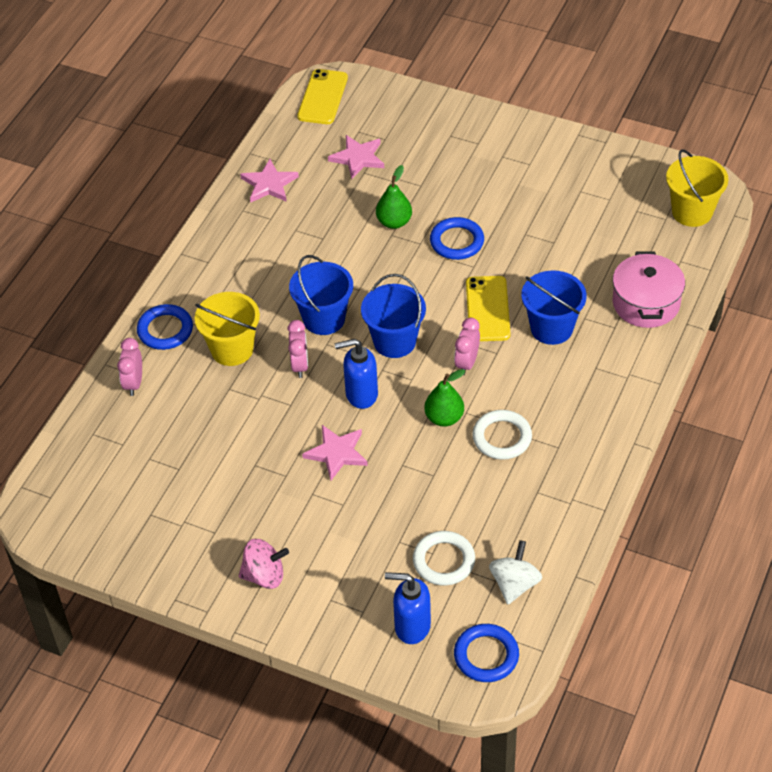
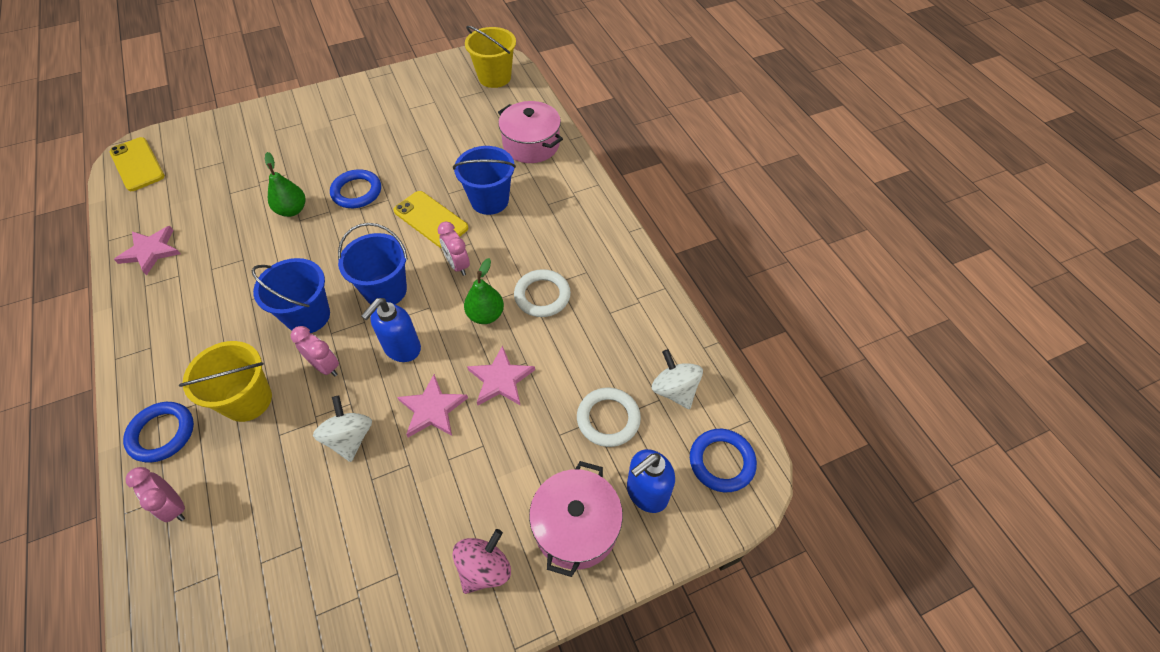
camera: 50 degrees left, 5 degrees up
(267, 427) = (350, 438): none -> white spinning top
(344, 604) = (576, 527): none -> pink pot
(358, 158) = (213, 186): pink star -> pink star (500, 379)

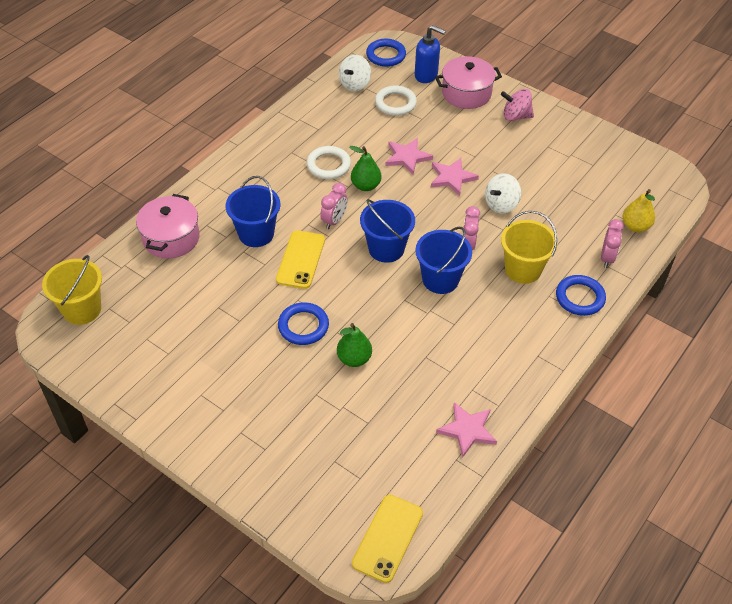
camera: 120 degrees left, 5 degrees down
(177, 586) = (635, 226): none -> yellow pear
(402, 348) = (424, 214): blue soap dispenser -> none

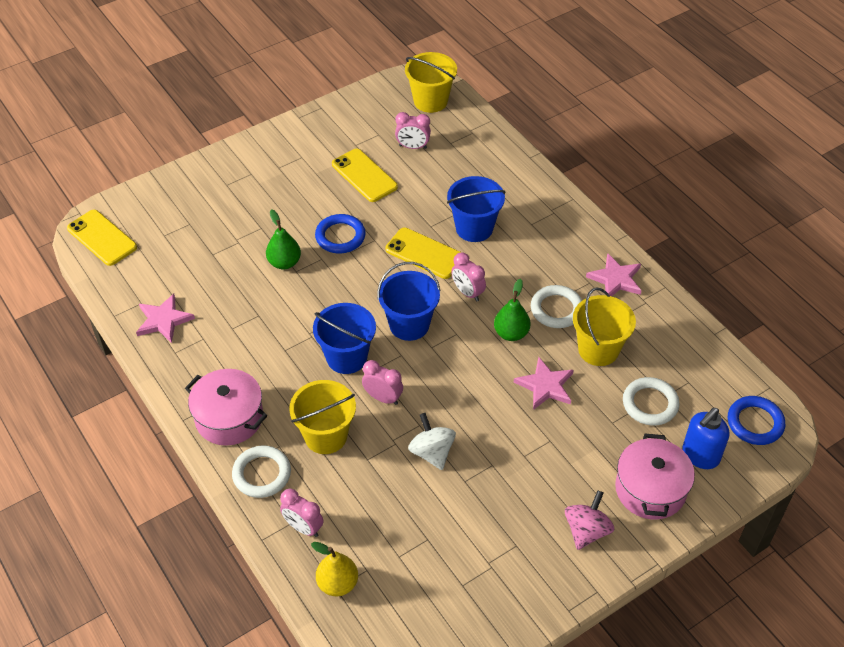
camera: 110 degrees right, 0 degrees up
(158, 305) = (412, 147): none -> pink clock
(171, 238) = (494, 167): pink pot -> pink pot (229, 418)
(213, 332) = (364, 175): none -> yellow phone
(355, 84) = (699, 372): white spinning top -> none
(358, 136) = (598, 349): none -> yellow bucket
(452, 178) = (495, 418): pink star -> pink star (616, 279)
(580, 298) = (262, 474): blue ring -> white ring

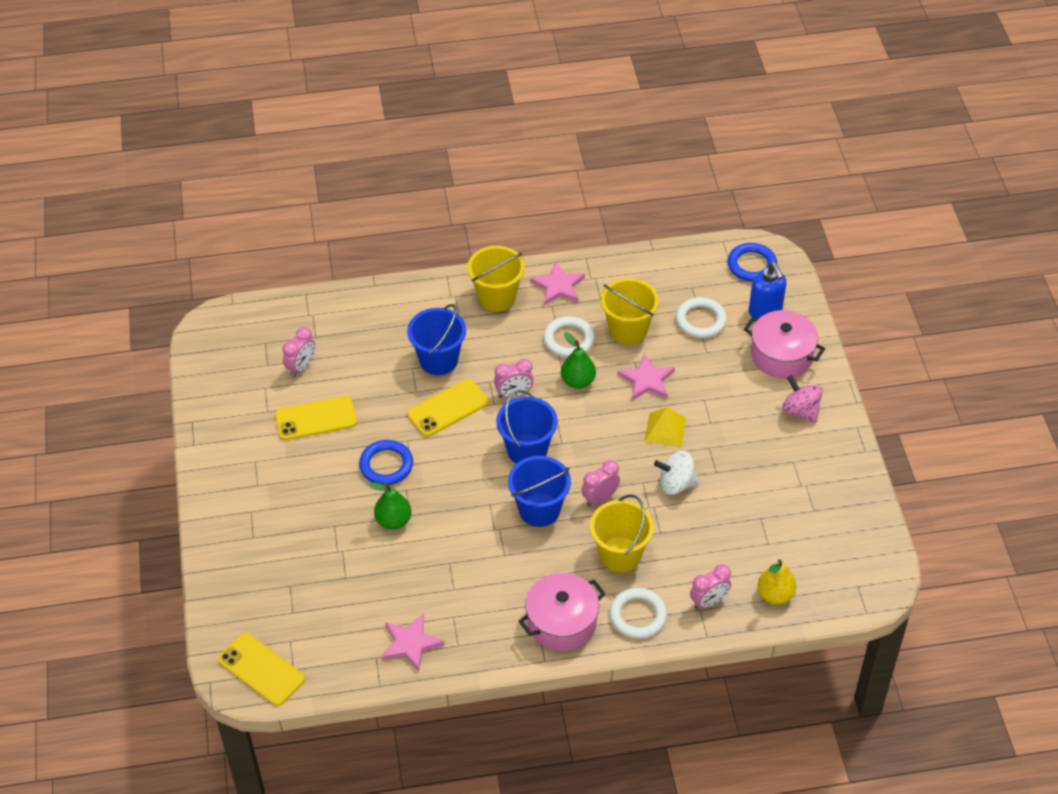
camera: 65 degrees left, 0 degrees up
(102, 238) = (261, 669): yellow phone -> yellow phone turned 60 degrees clockwise
(430, 101) = (245, 330): yellow bucket -> yellow bucket (497, 297)
(493, 421) = (665, 430): none -> yellow pyramid

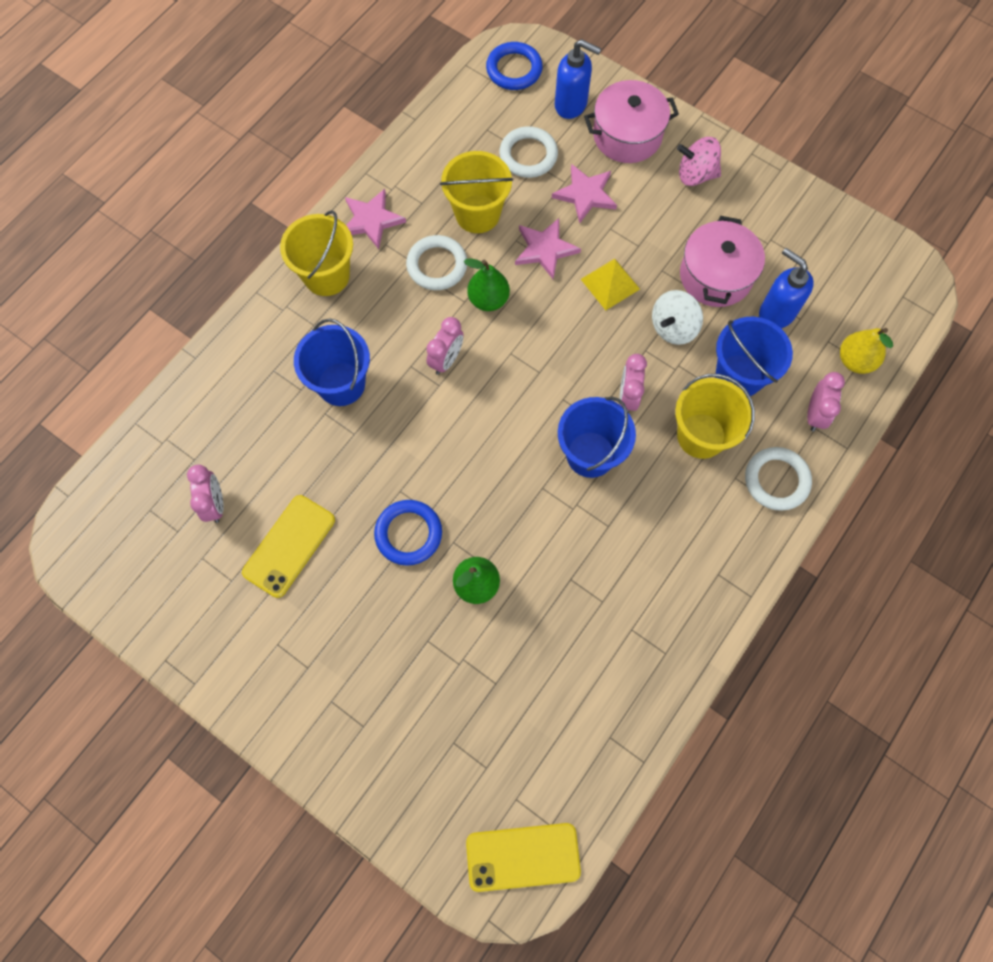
camera: 45 degrees left, 20 degrees up
(410, 643) = (625, 692): pink star -> pink star (585, 194)
(448, 408) = (402, 425): yellow phone -> none
(527, 450) = (517, 405): blue bucket -> blue bucket (739, 376)
(562, 622) = (725, 546): pink pot -> pink pot (715, 276)
(755, 528) = (776, 313): none -> blue soap dispenser

